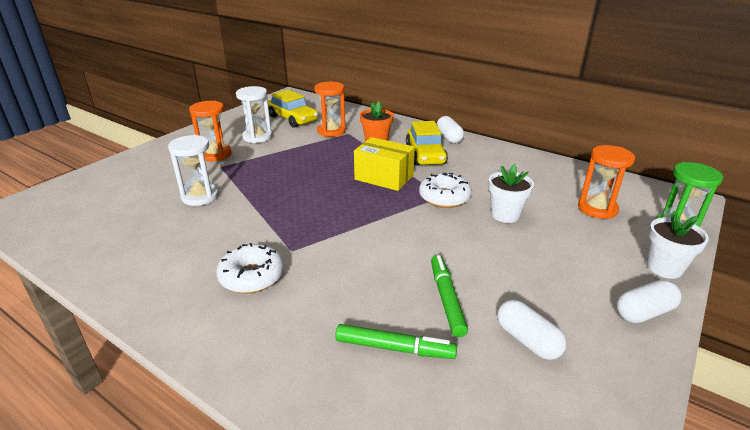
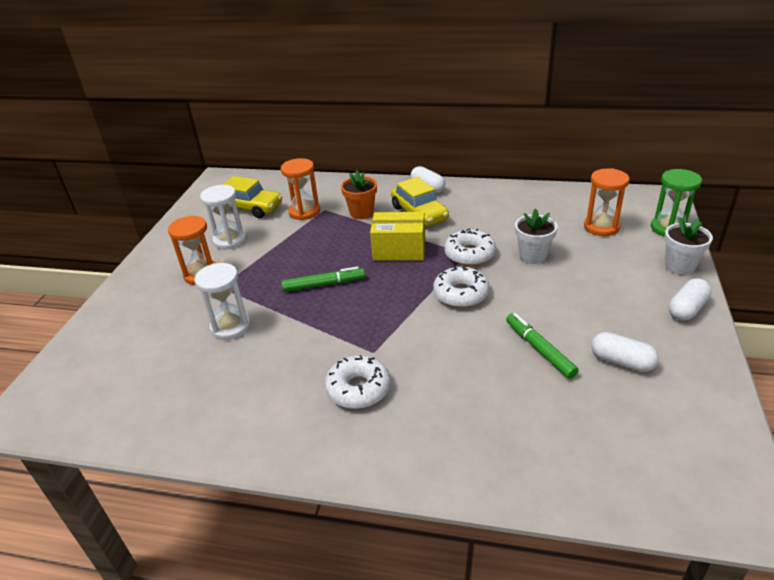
camera: 20 degrees left, 5 degrees up
(394, 348) = (529, 405): green marker -> green marker (323, 284)
(409, 227) = (461, 294): none -> white donut

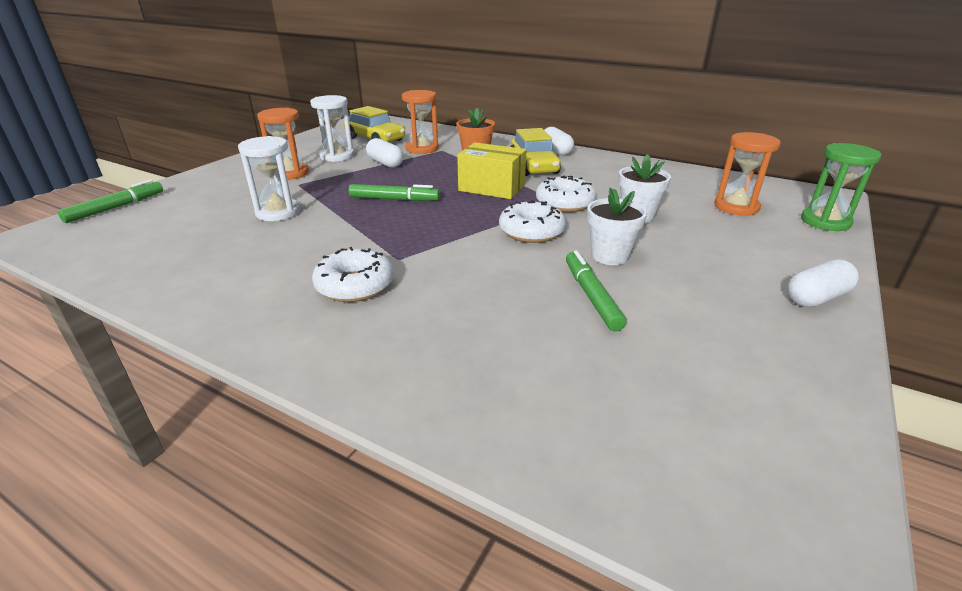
camera: 15 degrees right, 5 degrees down
(66, 360) = (115, 208): none -> green marker
(621, 361) = (695, 330): white capsule -> white capsule (385, 163)
(679, 266) = (824, 256): white flower pot -> white flower pot (609, 256)

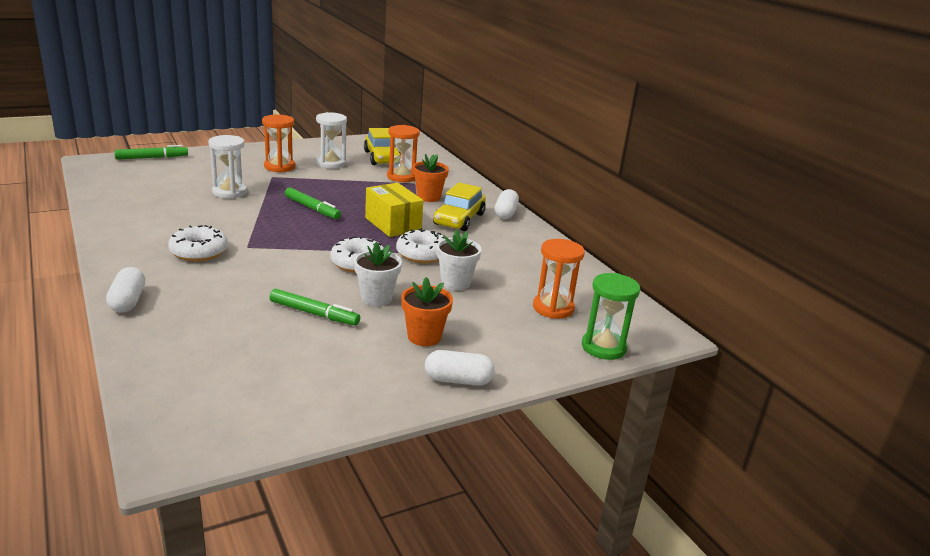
camera: 30 degrees right, 5 degrees down
(385, 163) = (354, 180): white capsule -> white capsule (128, 301)
(591, 296) = (314, 313): green marker -> green marker turned 90 degrees clockwise
(714, 272) = (424, 337): none -> orange flower pot

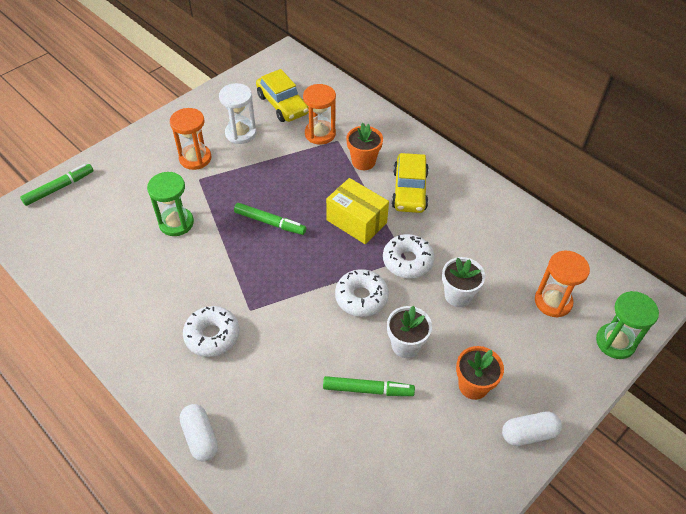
camera: 15 degrees left, 25 degrees up
(229, 192) = (176, 223): white hourglass -> green hourglass
(505, 213) = (444, 164): white capsule -> none

